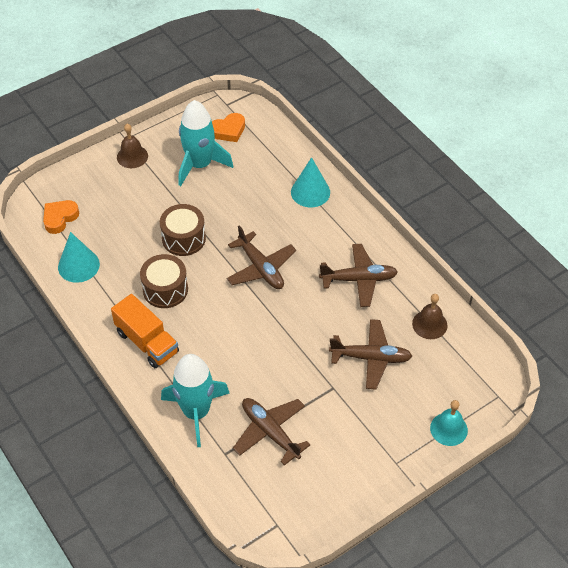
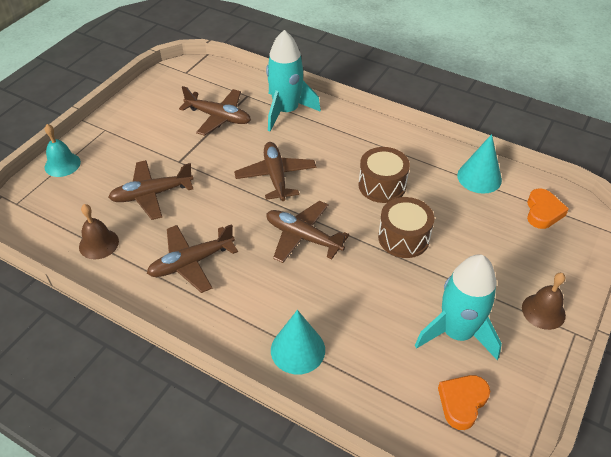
camera: 155 degrees right, 5 degrees down
(147, 342) = (363, 141): orange truck -> none
(251, 334) = (276, 176): none -> brown plane

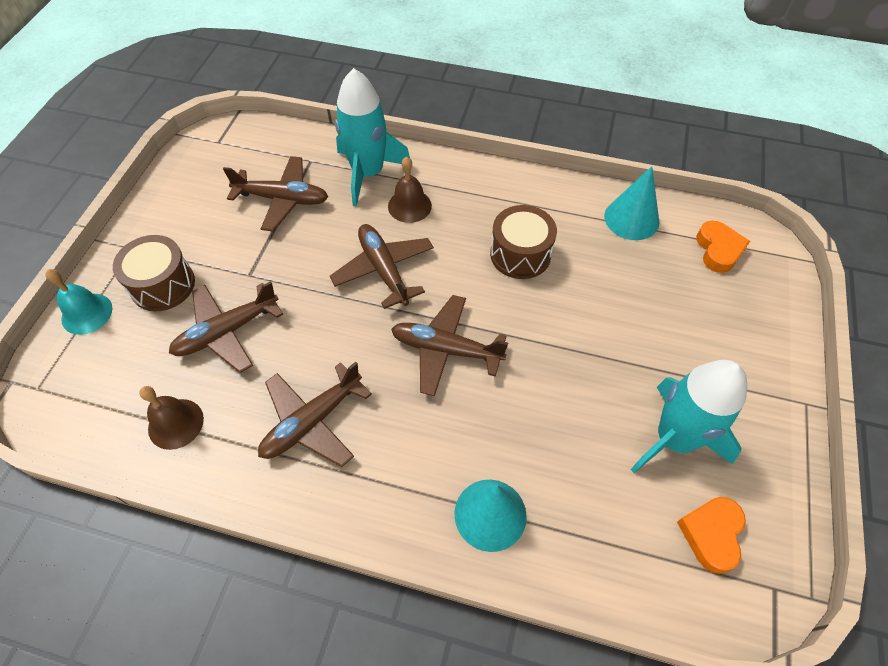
camera: 15 degrees left, 10 degrees up
(403, 238) = (569, 322): brown drum -> brown drum (163, 285)
(543, 311) = (762, 383): brown bell -> brown bell (409, 206)

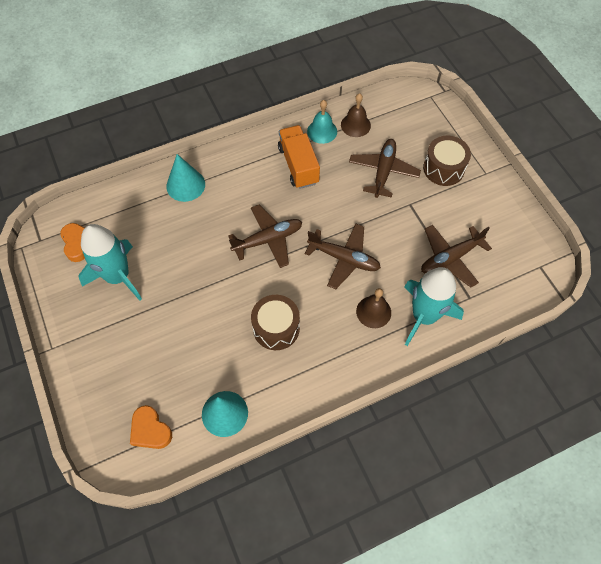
camera: 140 degrees right, 5 degrees up
(87, 313) = (457, 133): turquoise bell -> turquoise bell (322, 131)
(312, 421) = (298, 165): brown plane -> orange truck

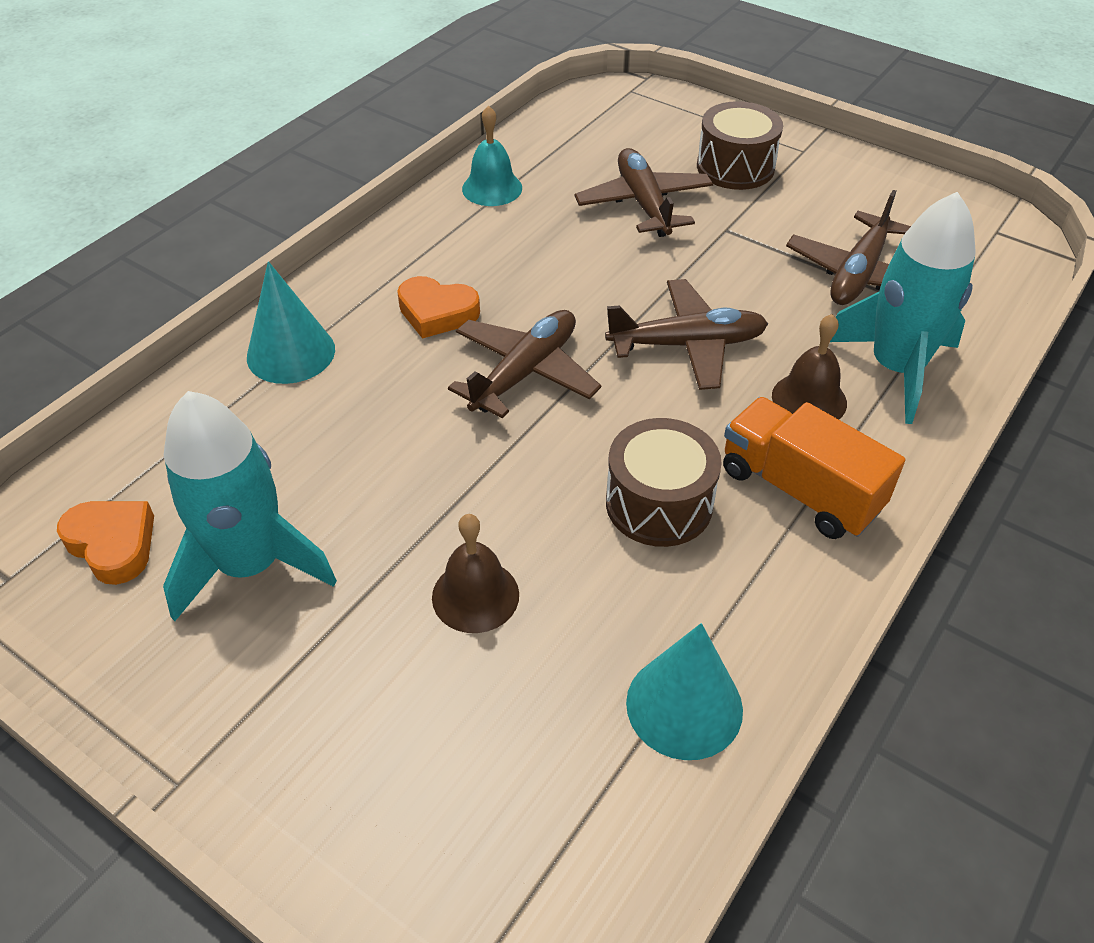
camera: 30 degrees left, 15 degrees down
(150, 430) = (548, 830): orange heart -> orange heart (437, 313)
(298, 165) = (489, 246): orange truck -> orange truck (799, 489)
(355, 125) = (542, 162): brown bell -> brown bell (475, 595)

